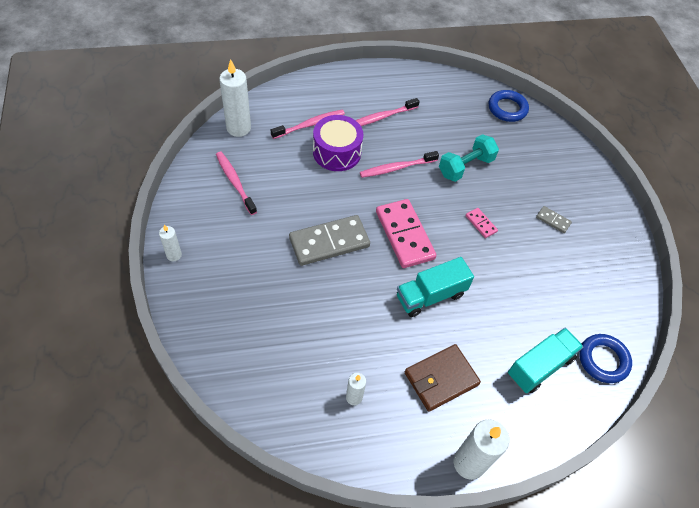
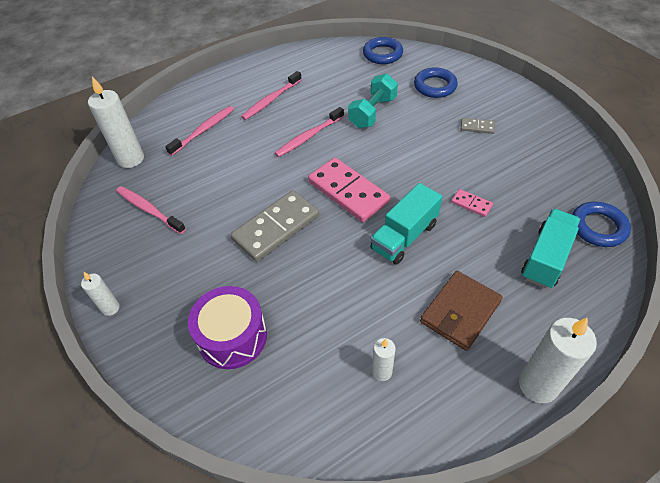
camera: 15 degrees left, 5 degrees down
(337, 152) = (243, 144): purple drum -> purple drum (232, 336)
(481, 224) = (414, 154): pink domino -> pink domino (471, 204)
(537, 163) = (435, 86): none -> blue ring

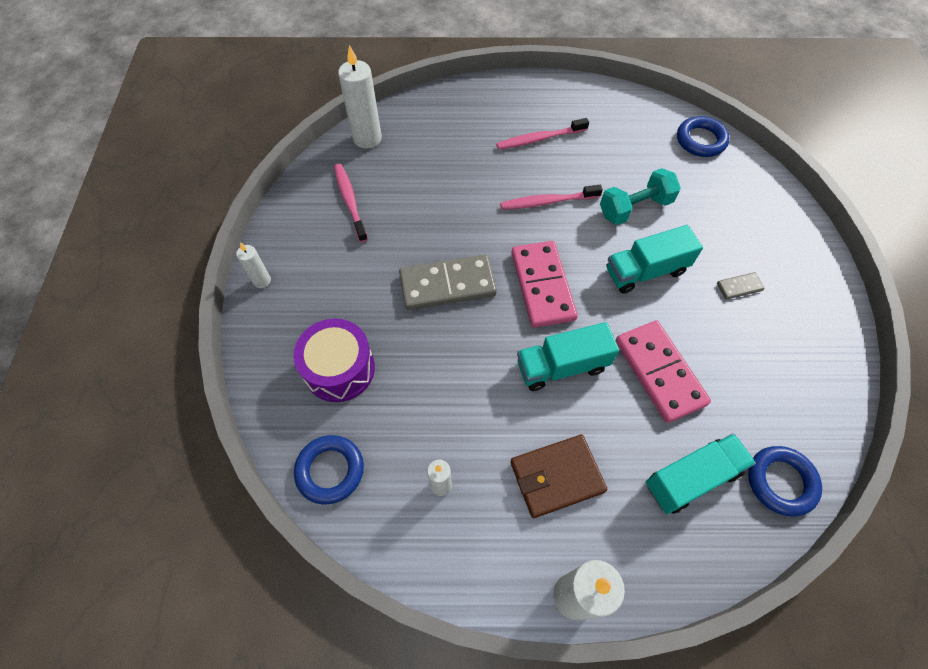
camera: 30 degrees right, 10 degrees up
(204, 130) = (451, 141): pink toothbrush -> none
(411, 147) = (645, 271): none -> turquoise truck
(435, 86) = (730, 211): blue ring -> blue ring (330, 470)
(471, 204) = (659, 372): pink domino -> pink domino, size x2.20
(477, 127) = (739, 287): grey domino -> grey domino turned 60 degrees counterclockwise

